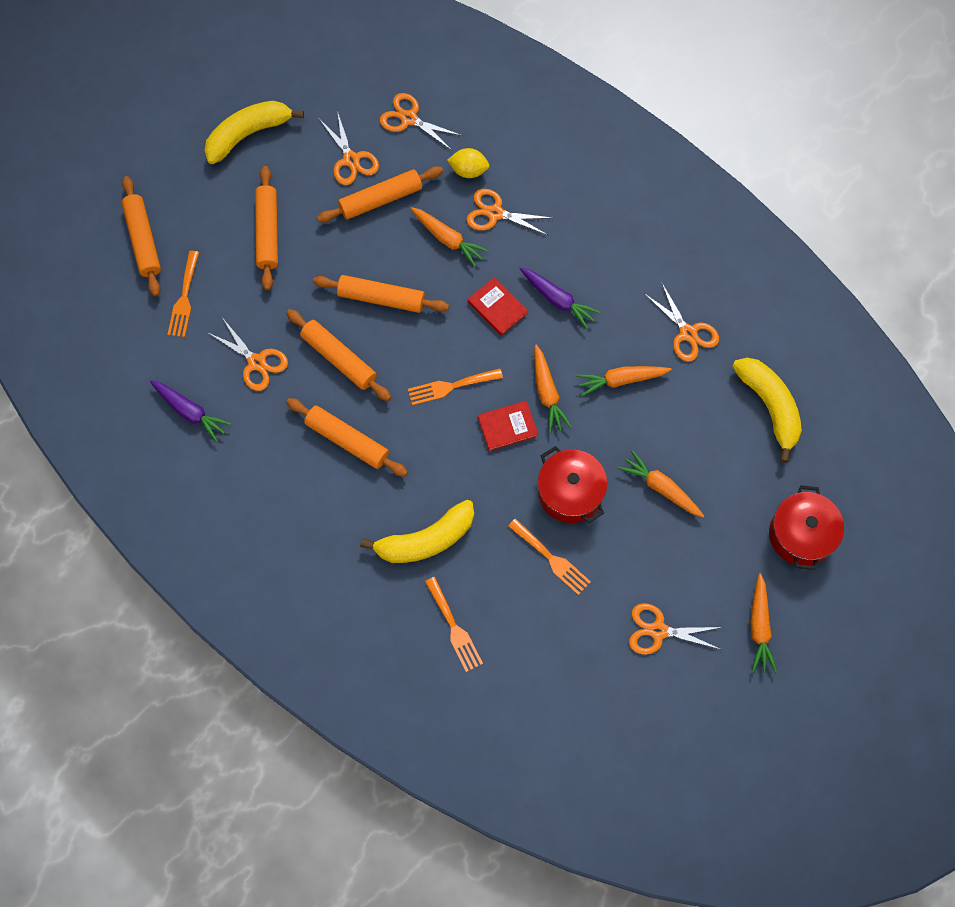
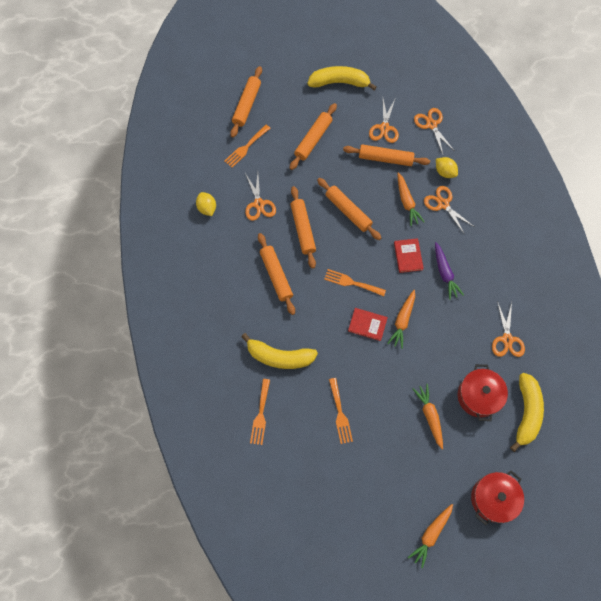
camera: 35 degrees right, 0 degrees up
(190, 412) = (207, 208): purple carrot -> yellow lemon
(570, 493) = (376, 384): red pot -> red pot (478, 396)
(621, 380) = (449, 341): orange carrot -> none
(658, 630) = (371, 495): orange scissors -> none

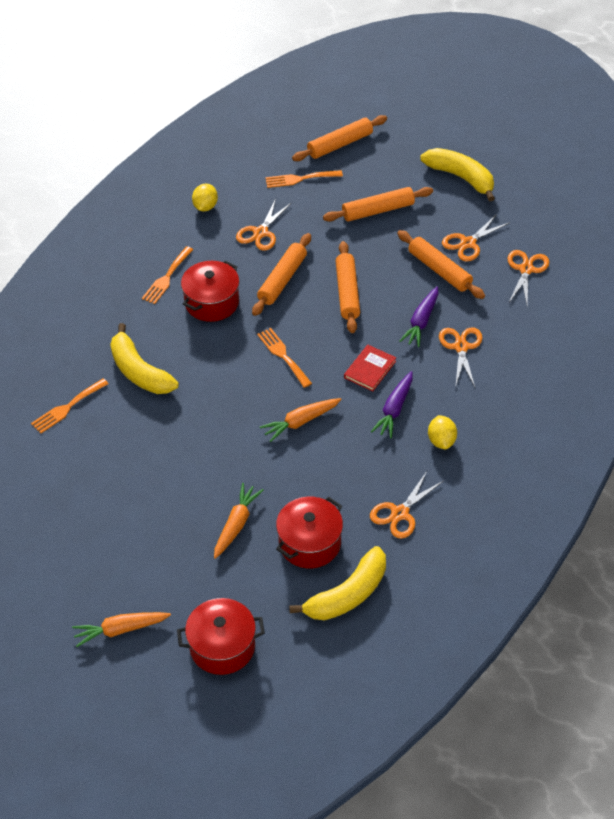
camera: 40 degrees right, 20 degrees down
(276, 275) = (212, 302): orange rolling pin -> red pot
(340, 414) = (145, 459): orange fork -> orange fork (166, 278)
(367, 325) = (259, 402): red book -> none
(407, 202) = (421, 321): orange carrot -> purple carrot
(444, 172) = (495, 320): yellow lemon -> yellow lemon (441, 441)

